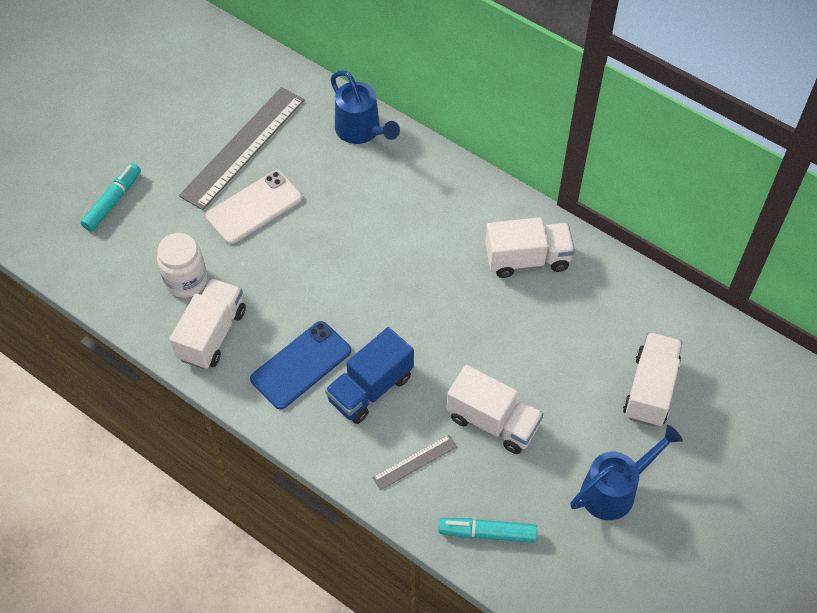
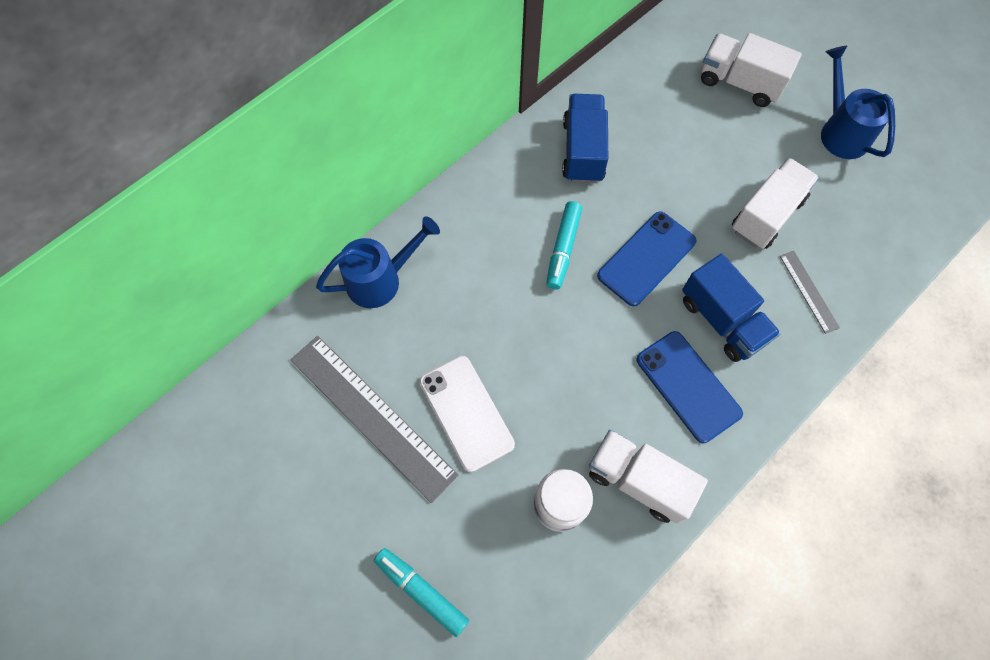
camera: 80 degrees left, 10 degrees up
(422, 322) = (646, 258): none -> blue phone
(487, 533) = (884, 241): turquoise marker -> turquoise marker (563, 249)
(527, 259) = (583, 151): white truck -> blue truck

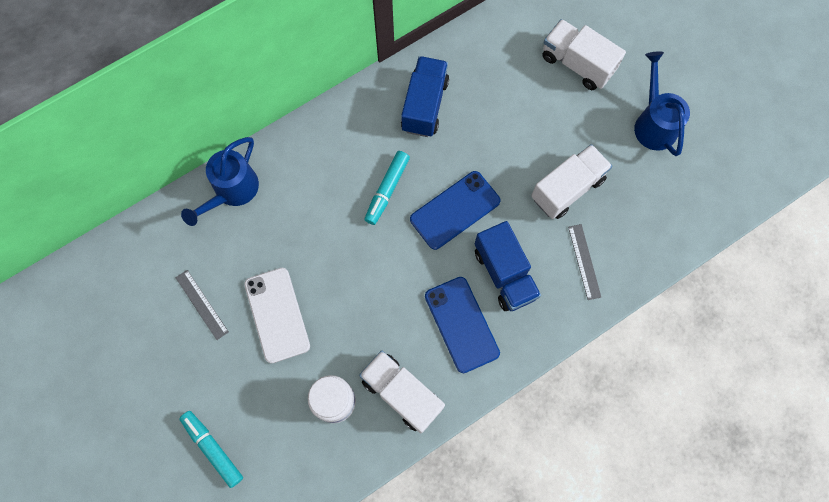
camera: 10 degrees right, 5 degrees up
(372, 416) = (202, 304): grey ruler -> grey ruler, size x0.47
(381, 279) = (232, 191): blue watering can -> blue watering can turned 135 degrees clockwise

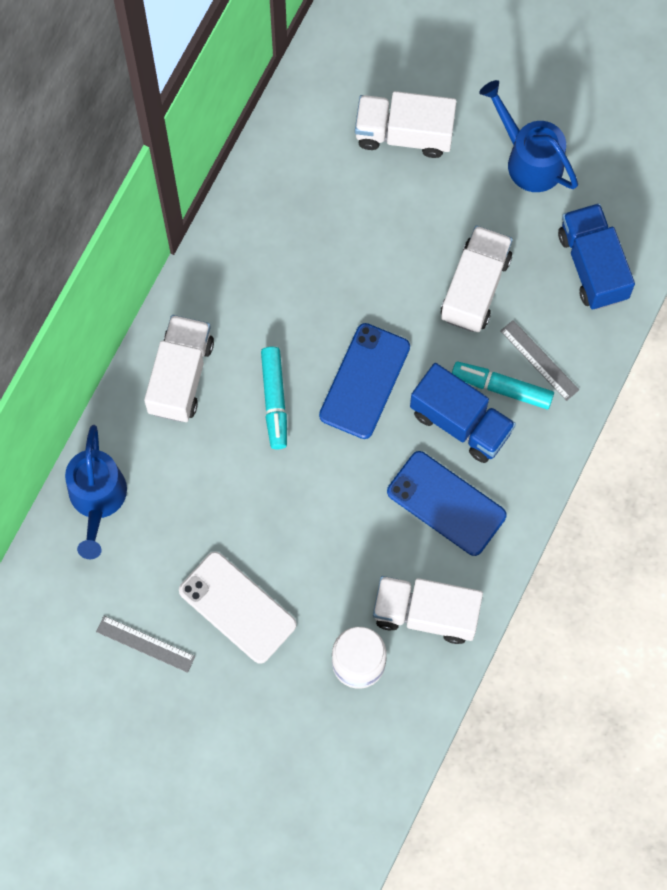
camera: 30 degrees left, 0 degrees up
(213, 449) = (258, 787): turquoise marker -> turquoise marker (502, 388)
(335, 141) = (180, 376): none -> white truck
(424, 105) = (258, 278): blue truck -> blue truck (592, 265)

